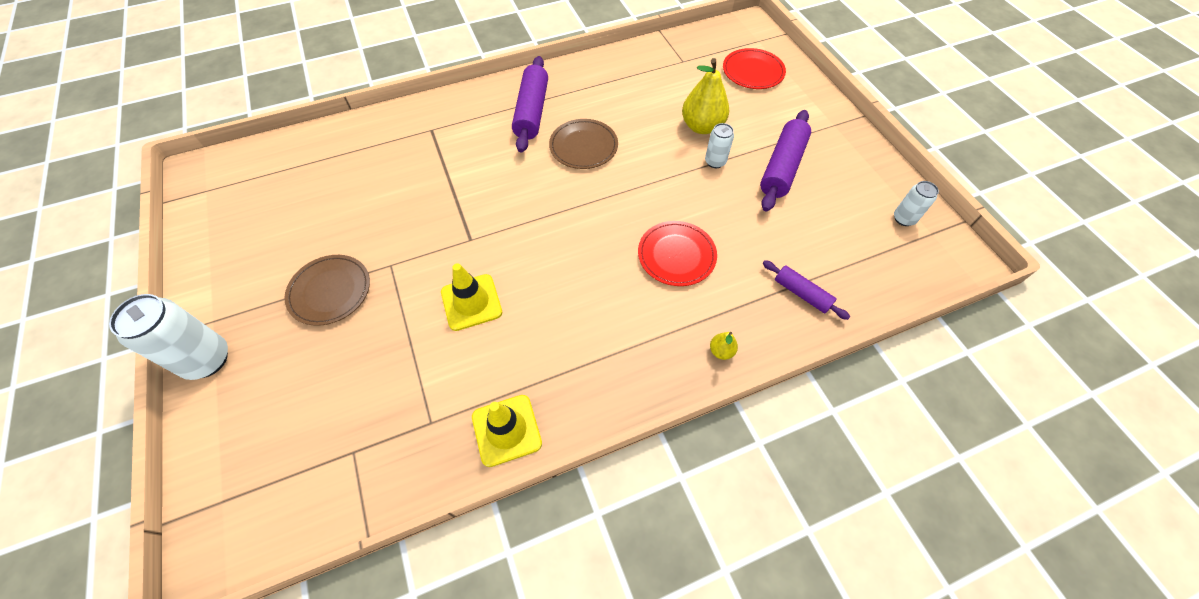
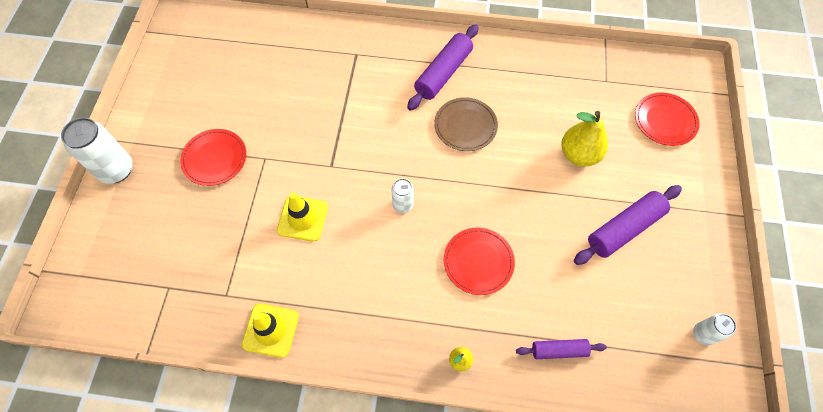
camera: 30 degrees right, 5 degrees up
(330, 291) = (214, 158): brown plate -> red plate
(715, 162) = (567, 194): white can -> white can (403, 204)
(801, 294) = (559, 350): purple rolling pin -> purple rolling pin turned 75 degrees counterclockwise

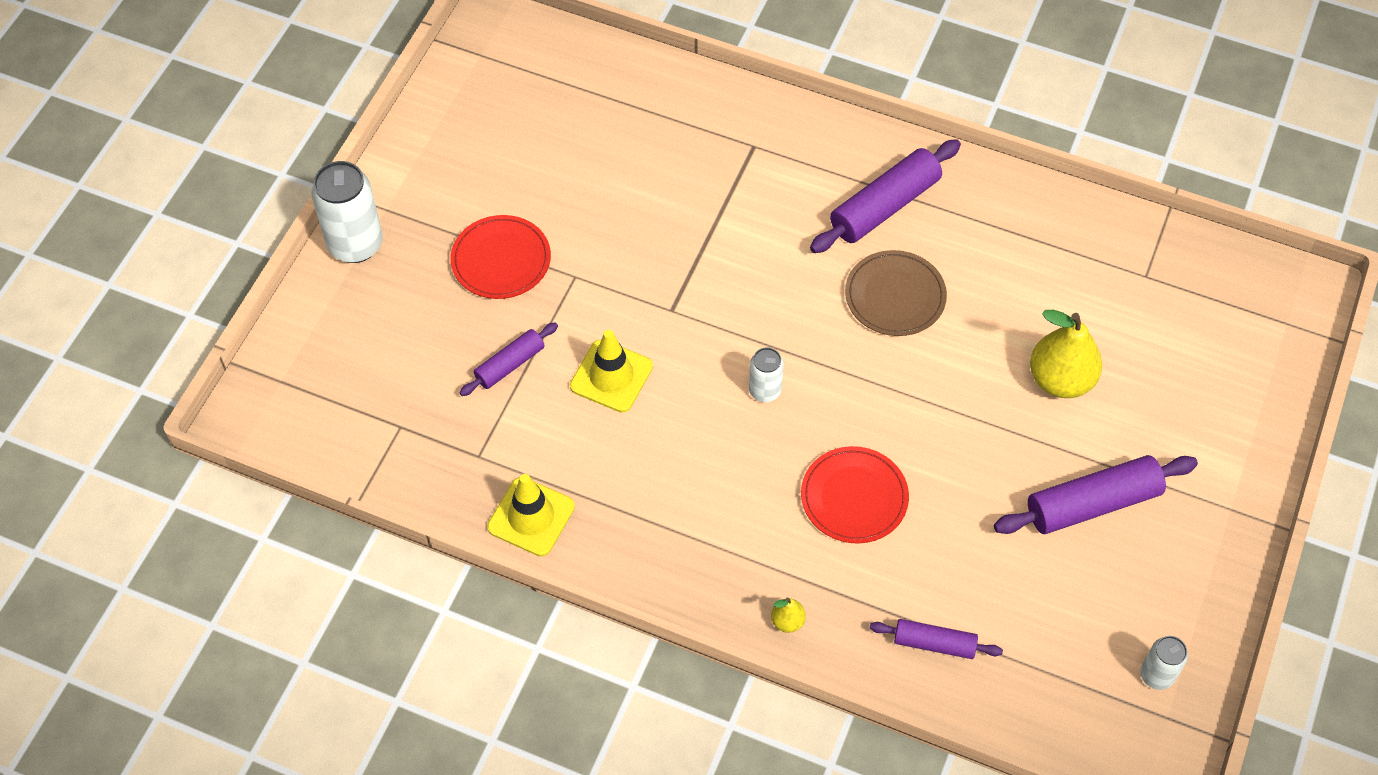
camera: 15 degrees right, 5 degrees down
(234, 226) = (510, 364): none -> purple rolling pin
(665, 121) = (1219, 359): red plate -> none

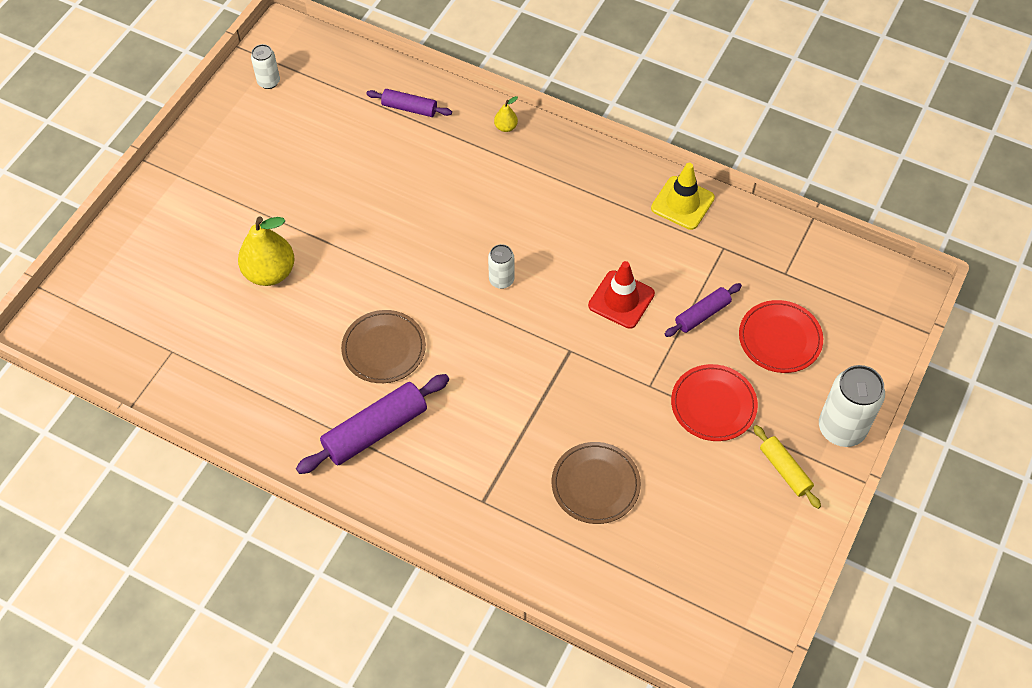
camera: 175 degrees left, 0 degrees up
(425, 197) = (785, 470): none -> yellow rolling pin
(611, 376) = (621, 299): yellow traffic cone -> red traffic cone
(633, 169) = (595, 484): none -> brown plate
(854, 497) = (446, 200): red plate -> red plate (780, 338)
(1092, 503) = (275, 185): purple rolling pin -> none

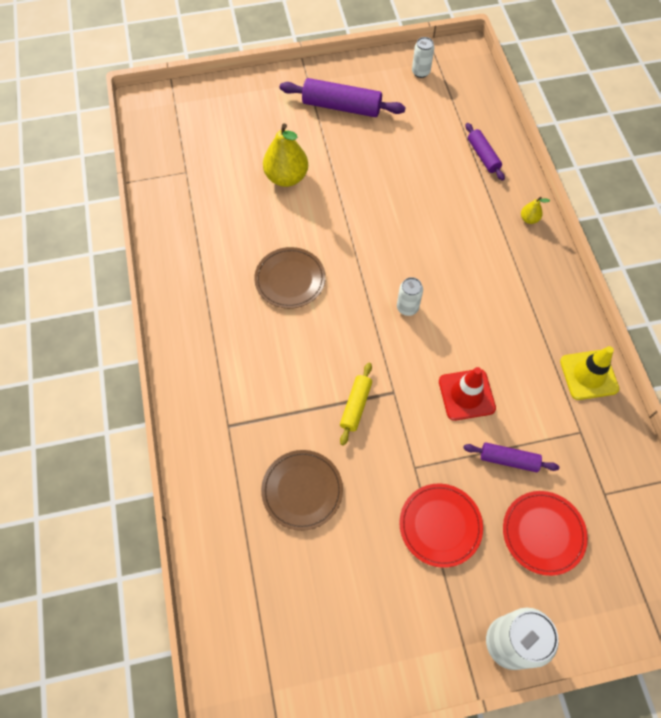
camera: 50 degrees right, 5 degrees up
(375, 430) = (226, 321): purple rolling pin -> purple rolling pin (341, 106)
(785, 470) = (432, 623): yellow rolling pin -> yellow rolling pin (356, 406)

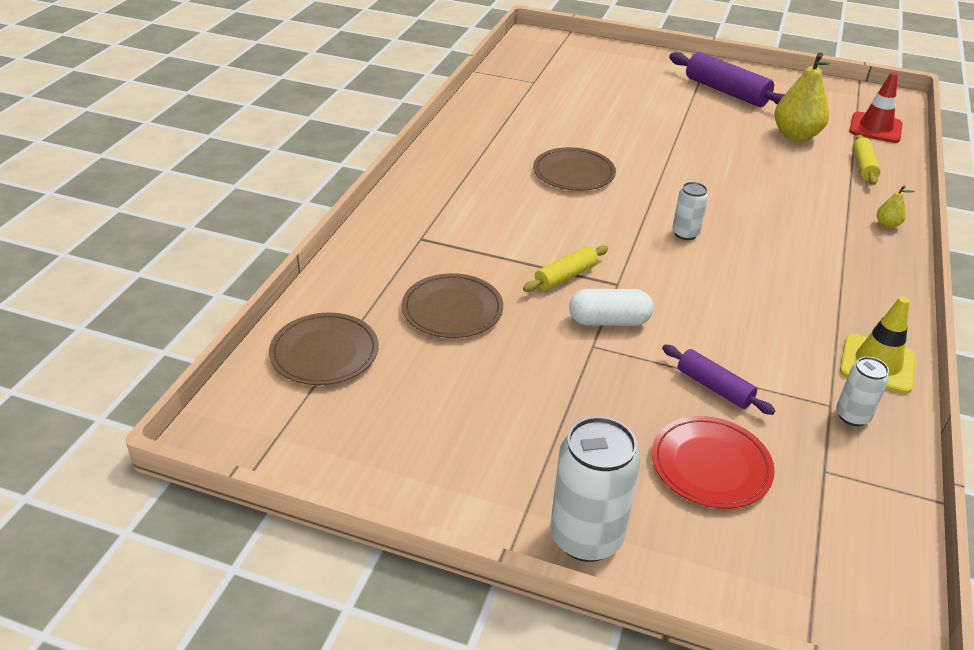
camera: 30 degrees right, 25 degrees down
(245, 592) = (324, 352): none -> brown plate
(286, 177) = (629, 114): yellow pear -> yellow pear (795, 135)
(411, 436) = (609, 321): none -> white capsule
(420, 72) = (833, 96): white can -> white can (852, 416)
(440, 525) = (583, 401): red plate -> none
(466, 395) = (702, 318): red traffic cone -> red traffic cone (875, 128)
(483, 156) = (863, 166): purple rolling pin -> yellow rolling pin

